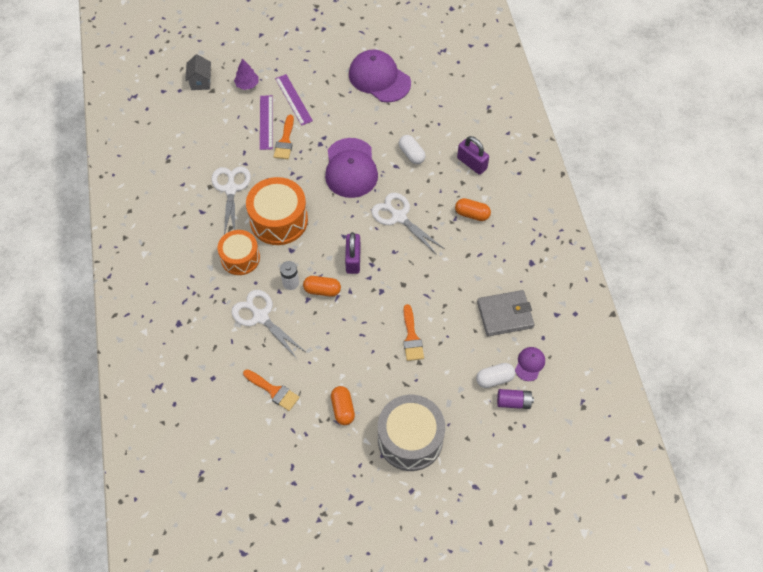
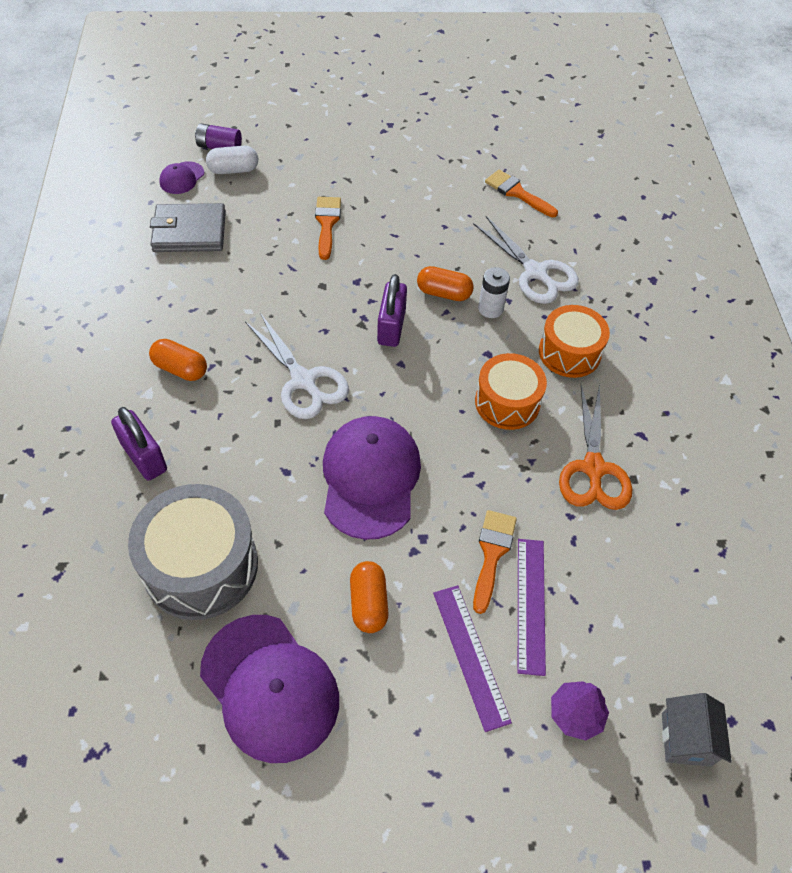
camera: 175 degrees left, 5 degrees down
(231, 189) = (593, 468): white scissors -> orange scissors
(279, 220) = (507, 402): orange drum -> orange drum, size x0.66
(343, 409) = (431, 166): orange capsule -> orange capsule (368, 603)
(410, 439) = (355, 132): grey drum -> grey drum (201, 566)
(411, 154) = (250, 490): white capsule -> none

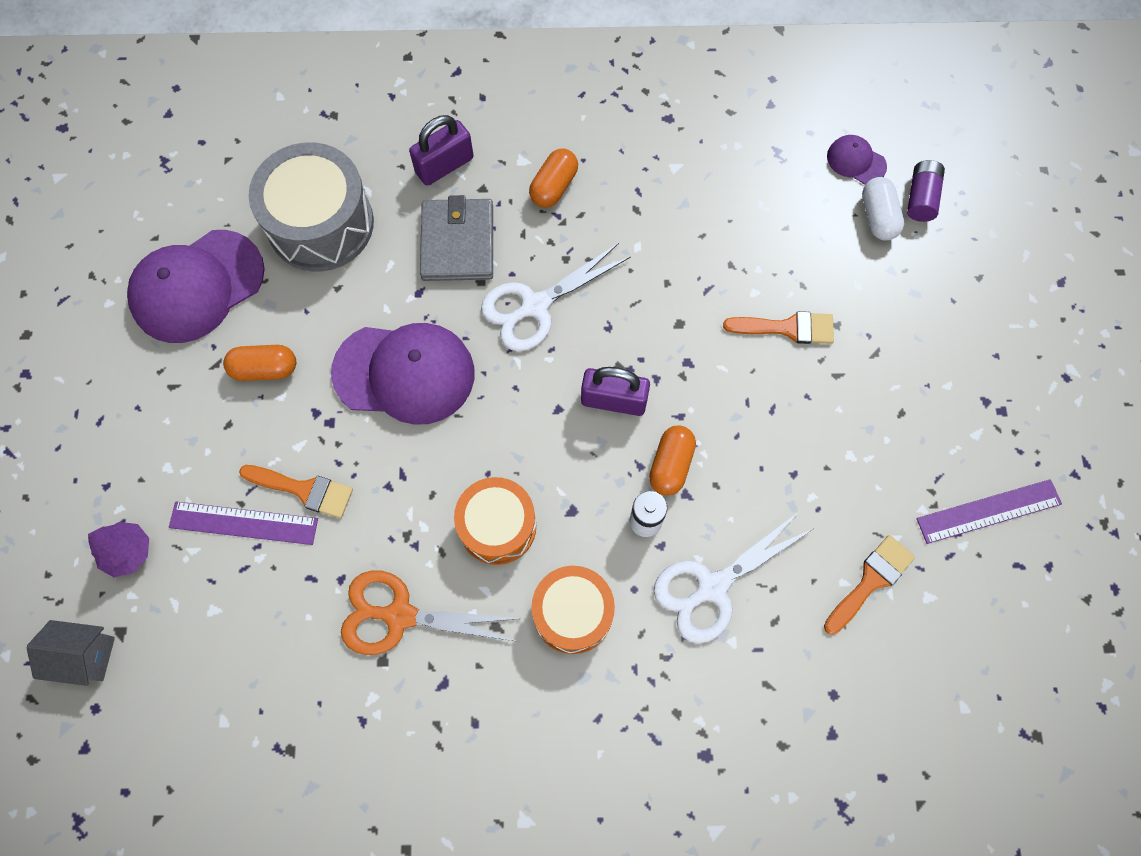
camera: 95 degrees right, 15 degrees up
(189, 232) = (761, 177): grey wallet -> grey wallet (457, 243)
(470, 655) = (200, 459): purple ruler -> purple ruler (988, 511)

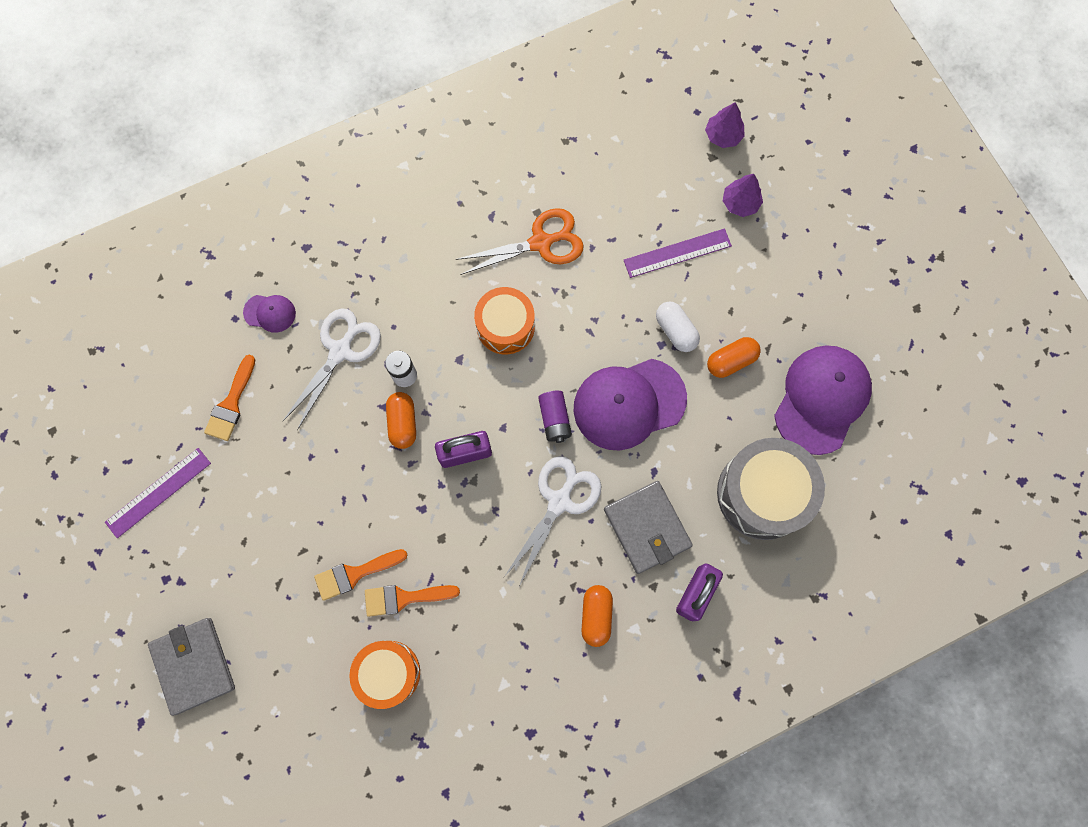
camera: 155 degrees right, 5 degrees up
(86, 656) = (723, 135): grey house -> purple tree
(304, 490) = (650, 291): orange brush -> orange brush (404, 598)
(573, 613) = (428, 293): orange drum -> orange drum (388, 673)
(856, 161) = (349, 766): purple cap -> purple cap (270, 313)
(878, 217) = (313, 715): white capsule -> white capsule (675, 331)
(921, 198) = (281, 753): purple battery -> purple battery (554, 419)
(991, 312) = (193, 665): none -> grey wallet

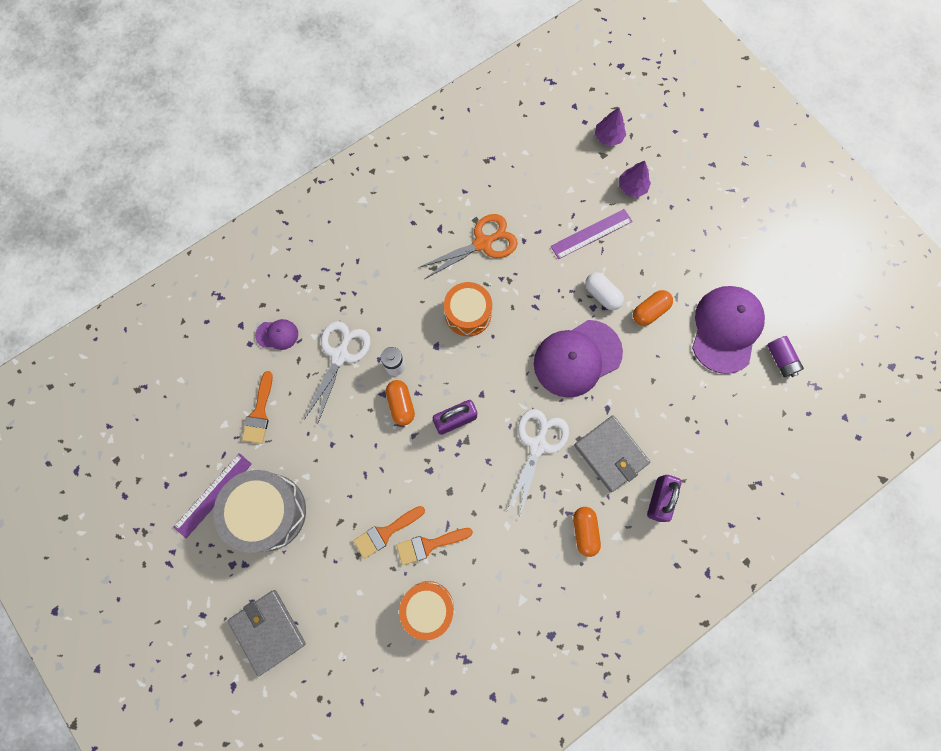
camera: 10 degrees left, 0 degrees up
(554, 419) = (521, 380): purple battery -> purple battery (780, 359)
(763, 493) = (695, 411): grey drum -> grey drum (268, 512)

